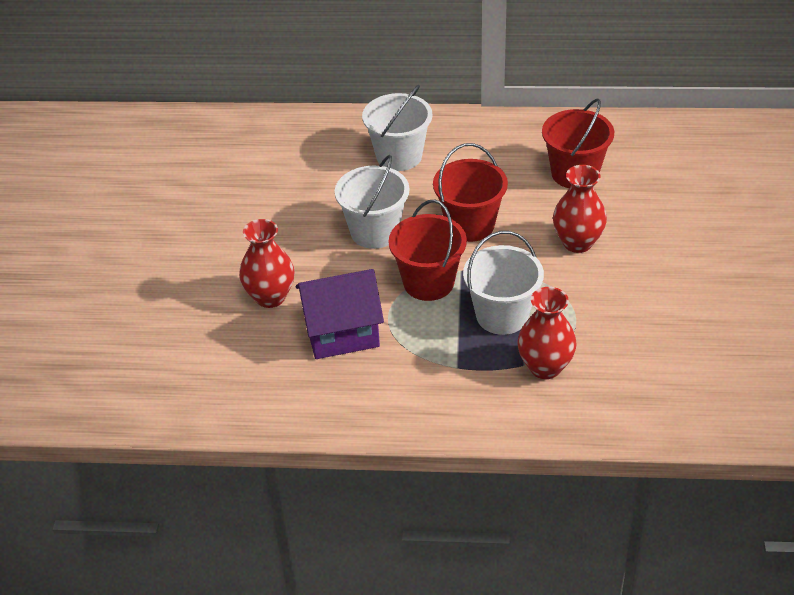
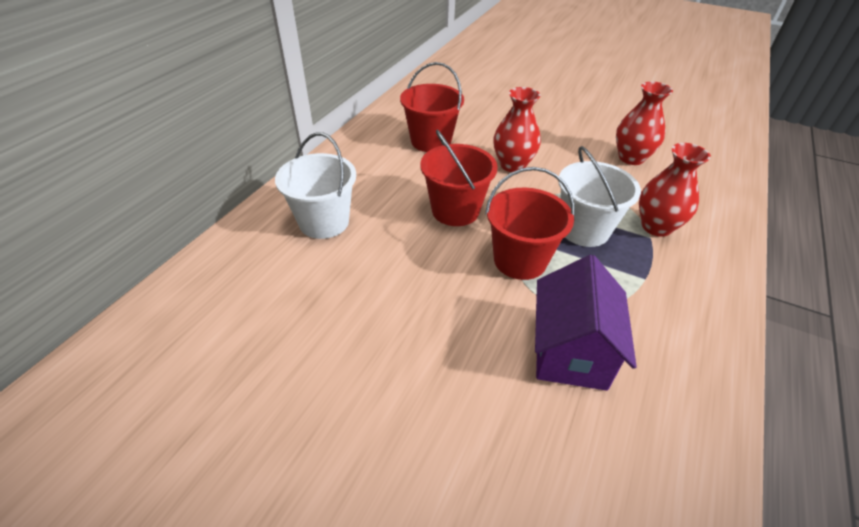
camera: 70 degrees left, 0 degrees up
(270, 297) = (480, 403): red vase -> red vase (631, 158)
(374, 232) = (423, 274): white bucket -> none

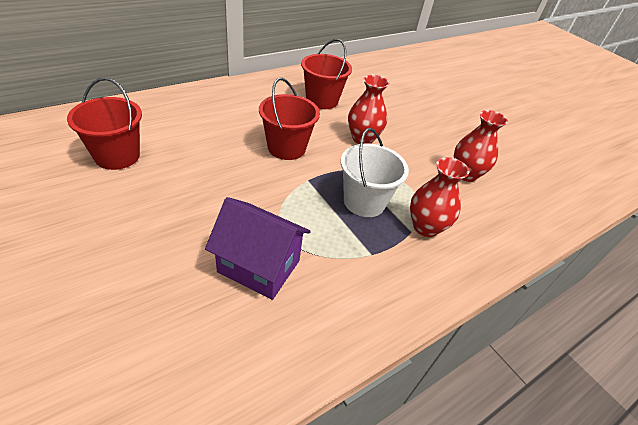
camera: 25 degrees right, 0 degrees up
(324, 222) = (197, 117): white bucket -> none
(520, 260) = (293, 197): red bucket -> red bucket (117, 156)
(570, 351) = (259, 266): purple house -> purple house turned 75 degrees clockwise

